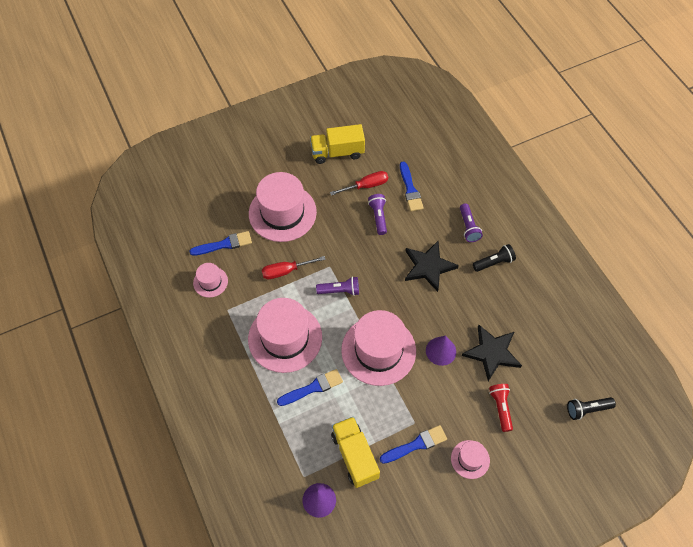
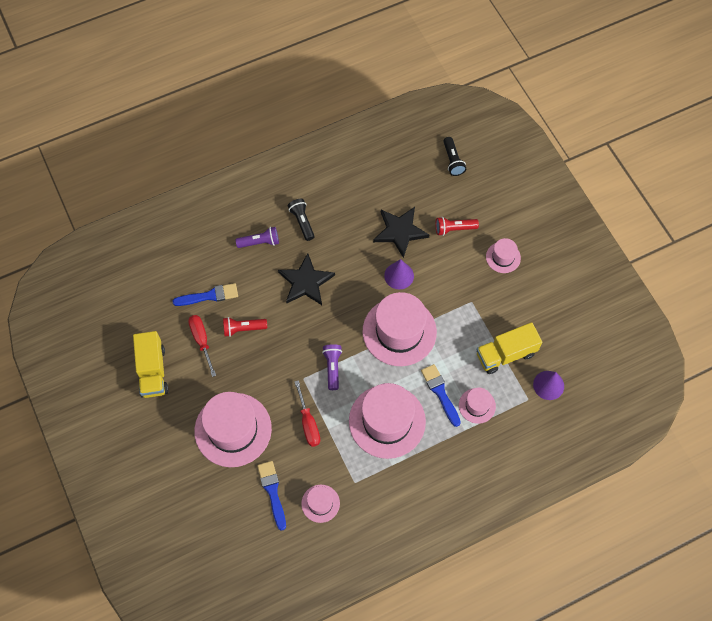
camera: 90 degrees left, 5 degrees up
(298, 423) = (477, 405): none -> pink hat
(378, 217) = (243, 329): purple flashlight -> red flashlight
(416, 444) = (492, 301): blue brush -> none

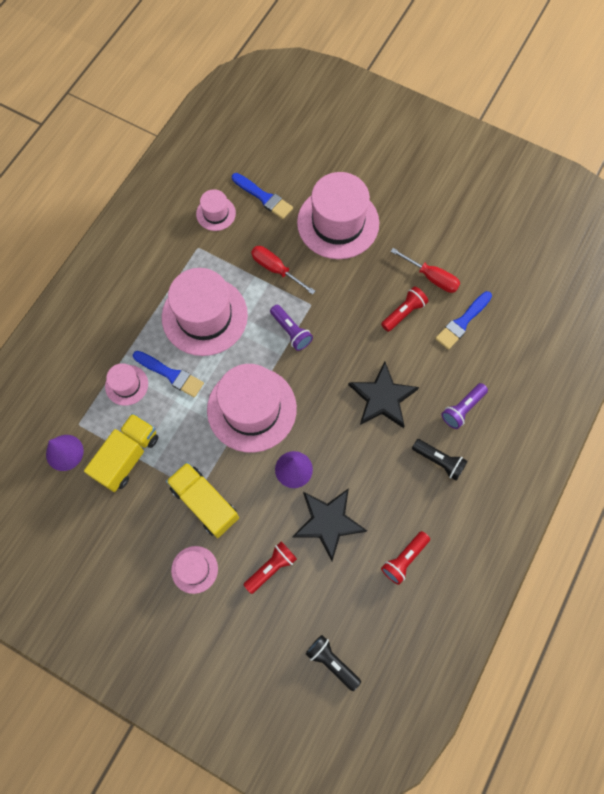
camera: 145 degrees right, 5 degrees up
(153, 371) = (450, 225): yellow truck -> yellow truck (205, 503)
(369, 184) = (404, 559): none -> red flashlight

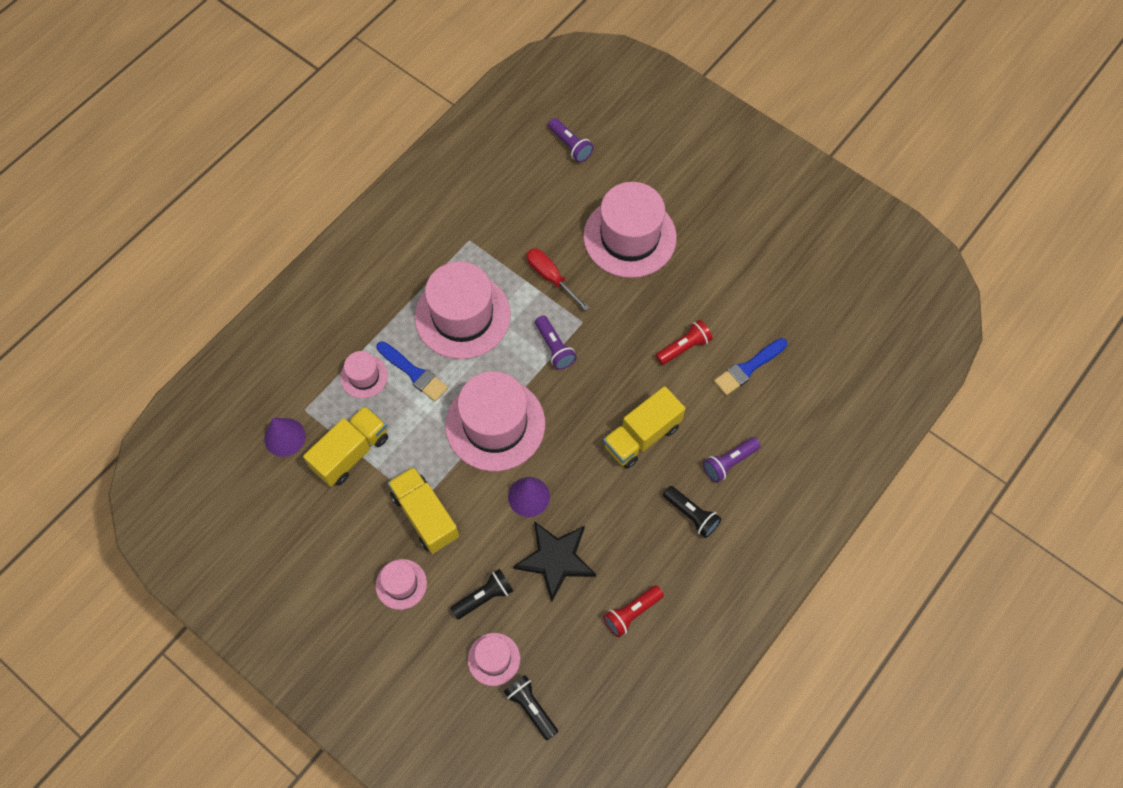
camera: 10 degrees right, 5 degrees down
(216, 213) = (496, 206): pink hat -> pink hat (494, 659)
(264, 197) = (552, 196): blue brush -> none
(271, 150) = (570, 145): none -> purple flashlight
(271, 568) = (484, 597): red flashlight -> black flashlight
(382, 398) = (642, 436): black star -> yellow truck
(432, 278) = (724, 314): red screwdriver -> none

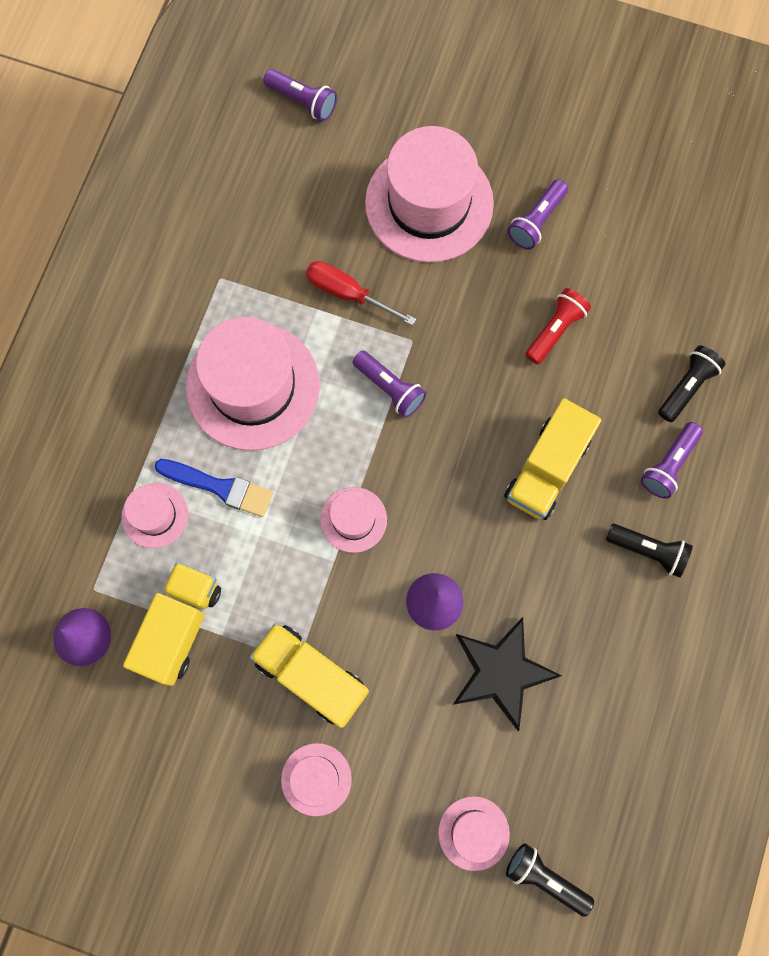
camera: 20 degrees left, 10 degrees up
(484, 597) = (429, 756): black flashlight -> black flashlight (686, 387)
(495, 424) = (353, 519): pink hat -> pink hat, size x0.49
(631, 613) = (623, 707): red flashlight -> none
(699, 272) = (536, 221): none -> purple flashlight
(748, 368) = (646, 330): blue brush -> none

